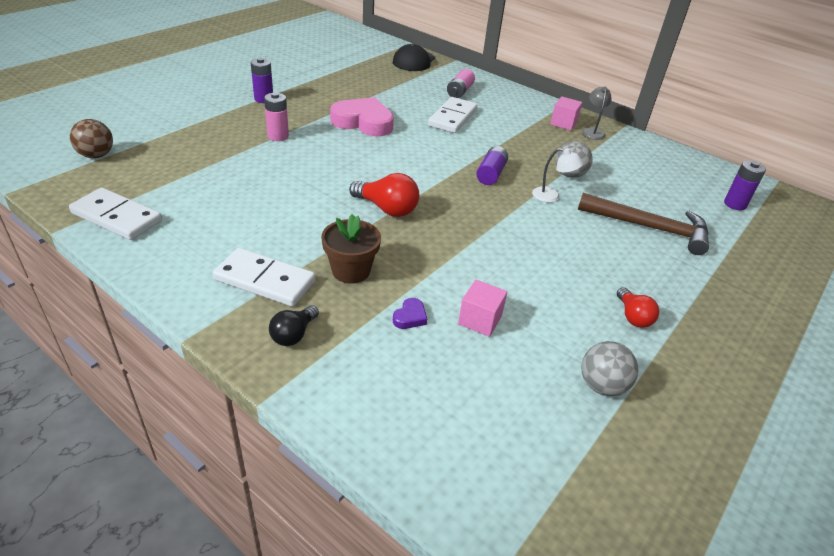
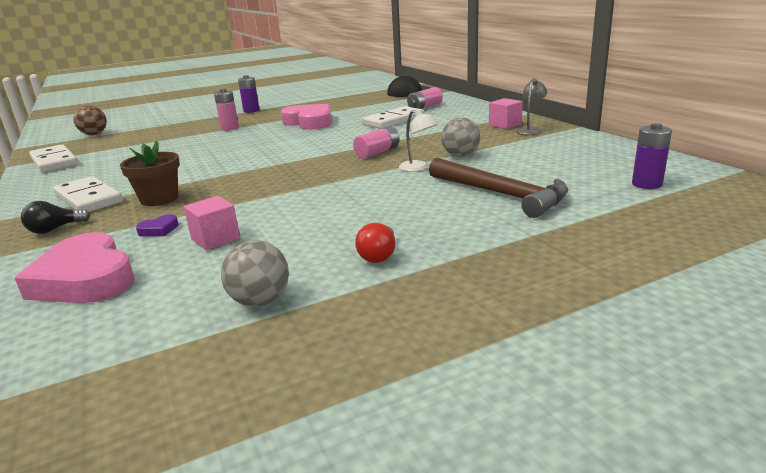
camera: 30 degrees right, 15 degrees down
(387, 209) = (248, 167): red light bulb -> none
(423, 394) = (85, 278): none -> pink heart
(491, 174) = (377, 152): purple battery -> pink battery

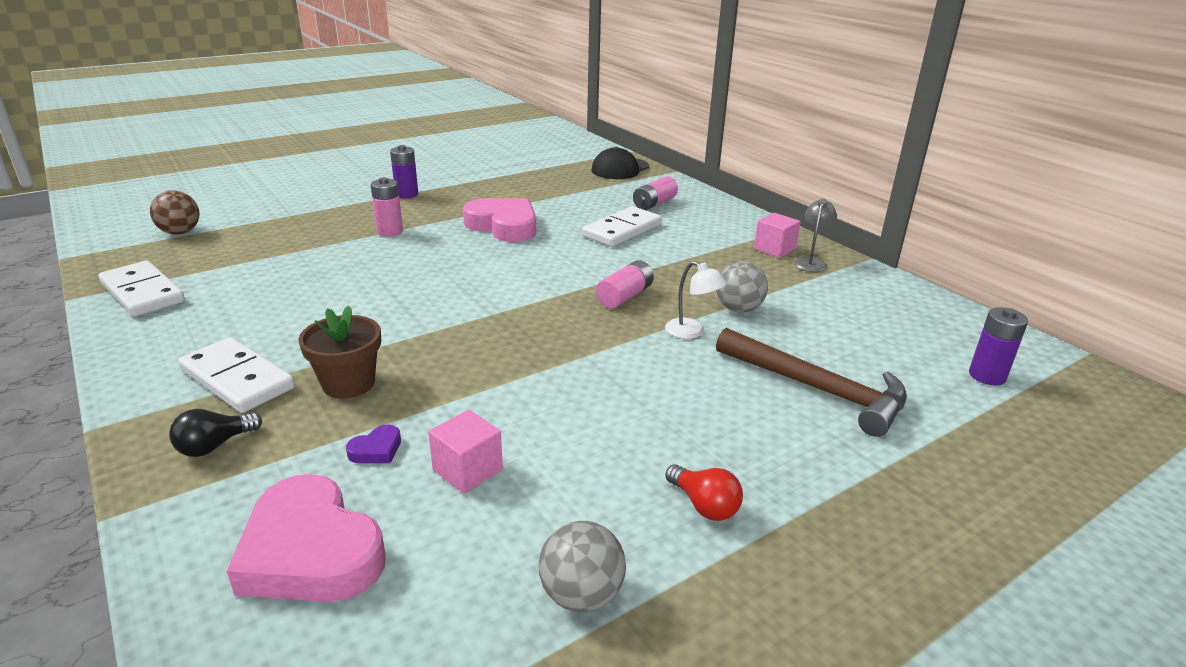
camera: 10 degrees left, 5 degrees up
(379, 255) = (704, 505): red light bulb -> red light bulb turned 45 degrees counterclockwise

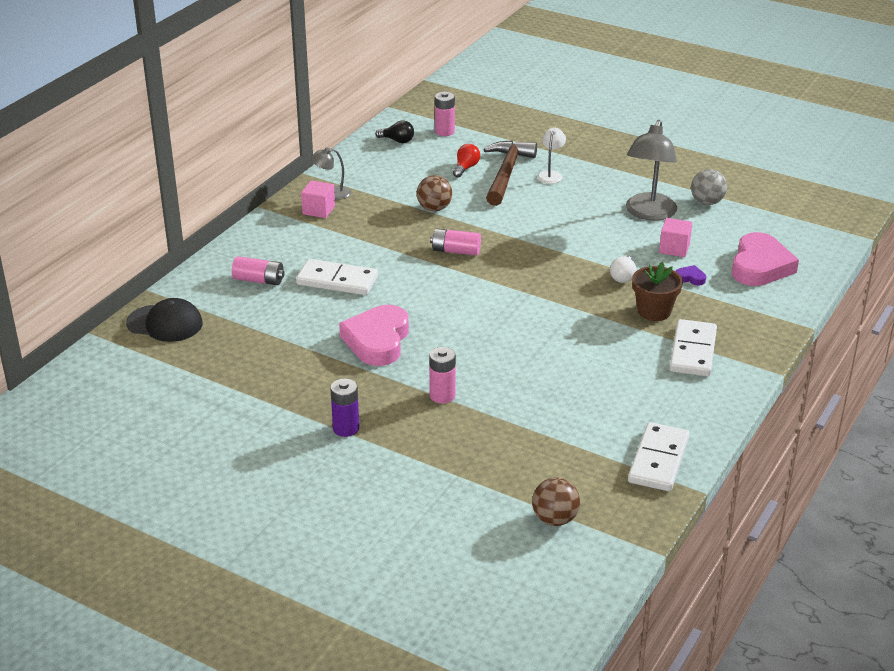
camera: 115 degrees left, 5 degrees up
(215, 445) = (742, 326): black light bulb -> black light bulb (397, 140)
(449, 389) = (623, 277): none -> white light bulb
(597, 489) = (648, 213): none -> grey lamp
(692, 332) = (481, 218): white lamp -> white lamp (550, 174)
(704, 505) = (630, 187): red light bulb -> red light bulb (466, 168)
(738, 309) = (434, 208): grey ball -> brown ball
(987, 376) = (444, 131): purple battery -> pink battery

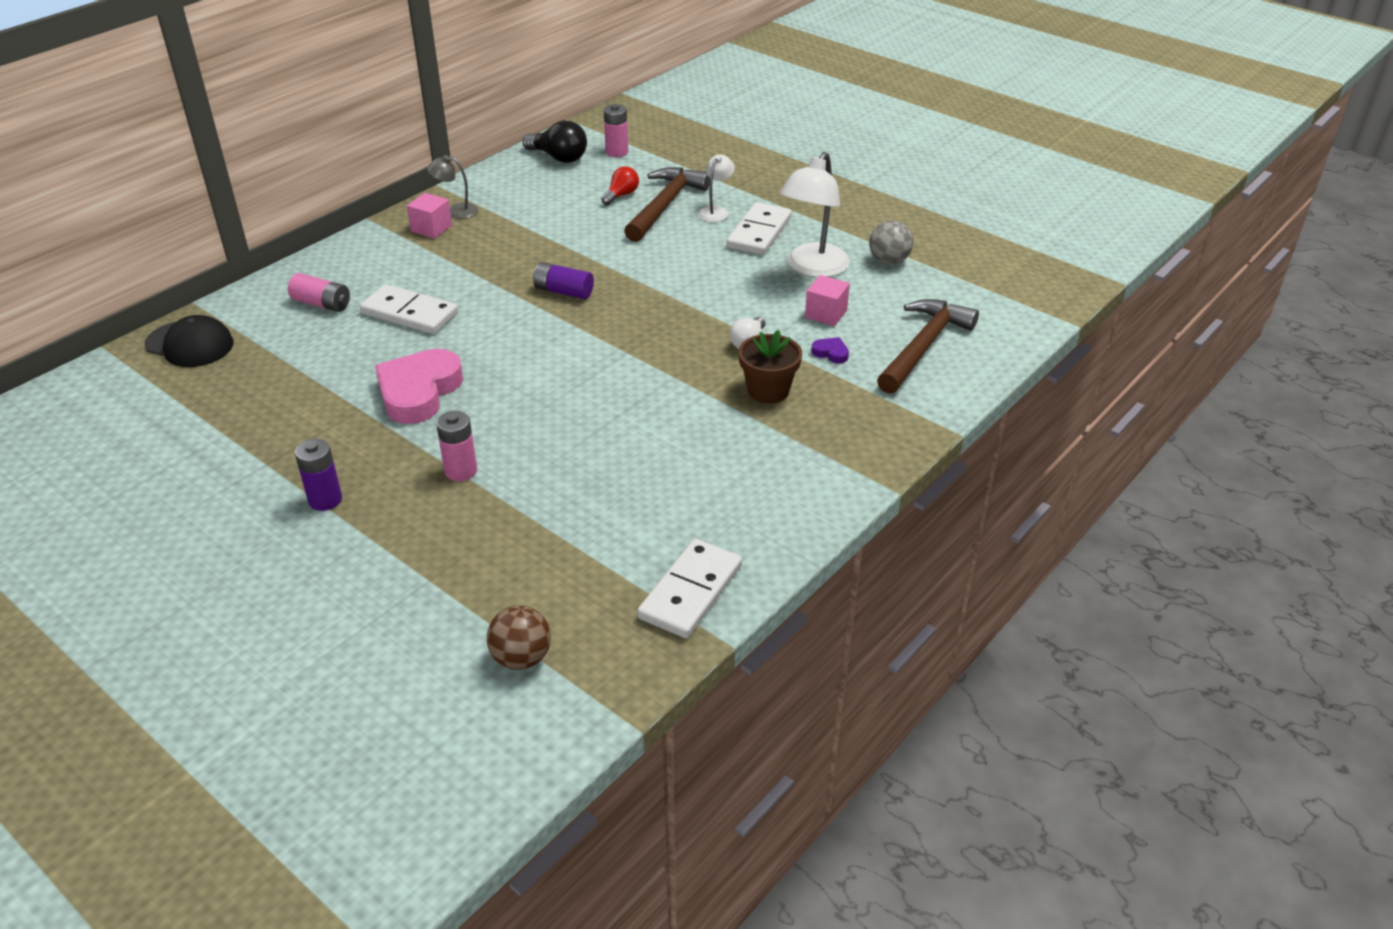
camera: 10 degrees right, 5 degrees up
(397, 140) = (559, 157): black light bulb -> black light bulb, size x1.56
(434, 208) = (563, 239): brown ball -> none
(456, 251) = (563, 291): pink battery -> purple battery
(648, 213) = (812, 268): grey lamp -> white lamp
(692, 351) = (795, 448): white domino -> white domino (759, 232)
(760, 266) = (924, 347): pink heart -> brown hammer

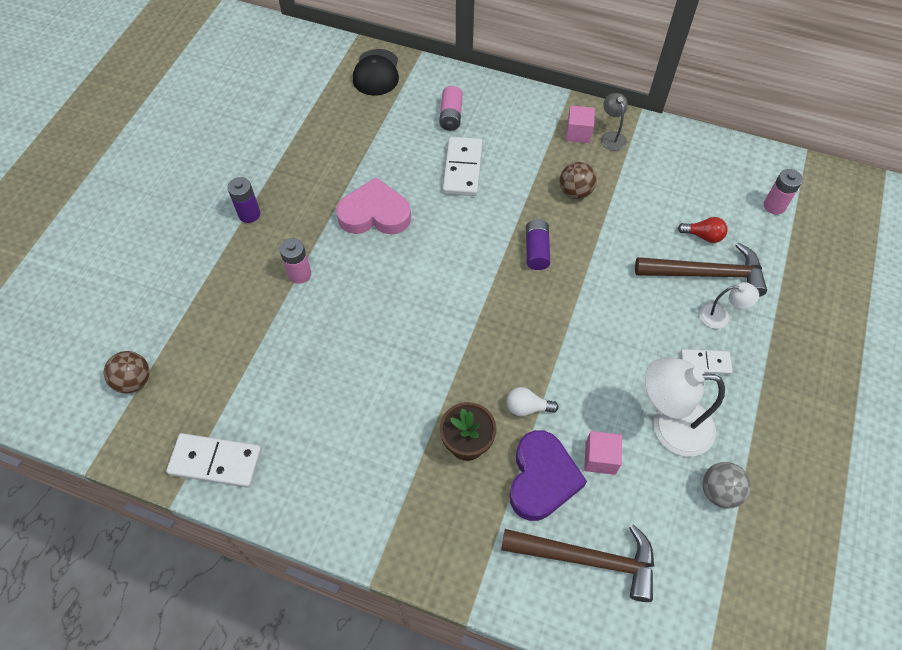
camera: 70 degrees right, 20 degrees up
(508, 250) = (575, 192): none -> brown ball
(559, 157) = (736, 169): black light bulb -> none
(759, 232) = (705, 363): white domino -> white domino, size x0.61
(831, 353) = (542, 478): purple heart -> purple heart, size x2.45

